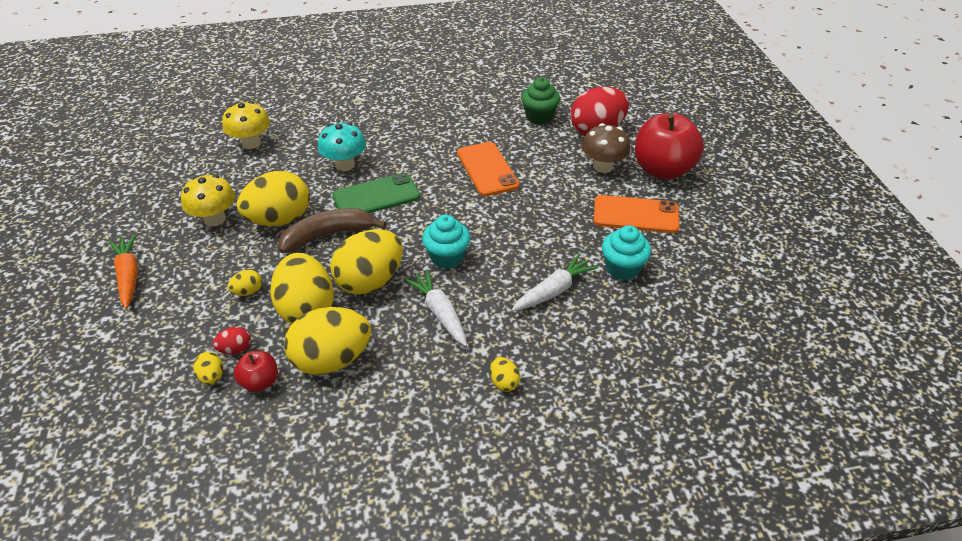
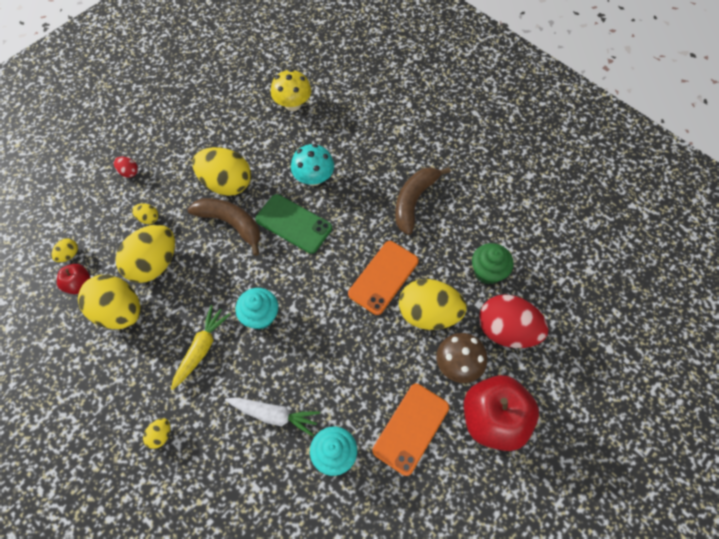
camera: 55 degrees right, 20 degrees up
(128, 276) = (121, 144): orange carrot -> none
(214, 219) = (201, 146): yellow mushroom -> none
(235, 349) = (97, 250): red egg -> red egg (129, 172)
(370, 281) = (203, 283): yellow egg -> yellow egg (428, 313)
(436, 122) = (414, 201): none -> brown banana
(440, 313) = (201, 349): white carrot -> yellow carrot
(636, 215) = (411, 428): orange phone -> orange phone turned 60 degrees clockwise

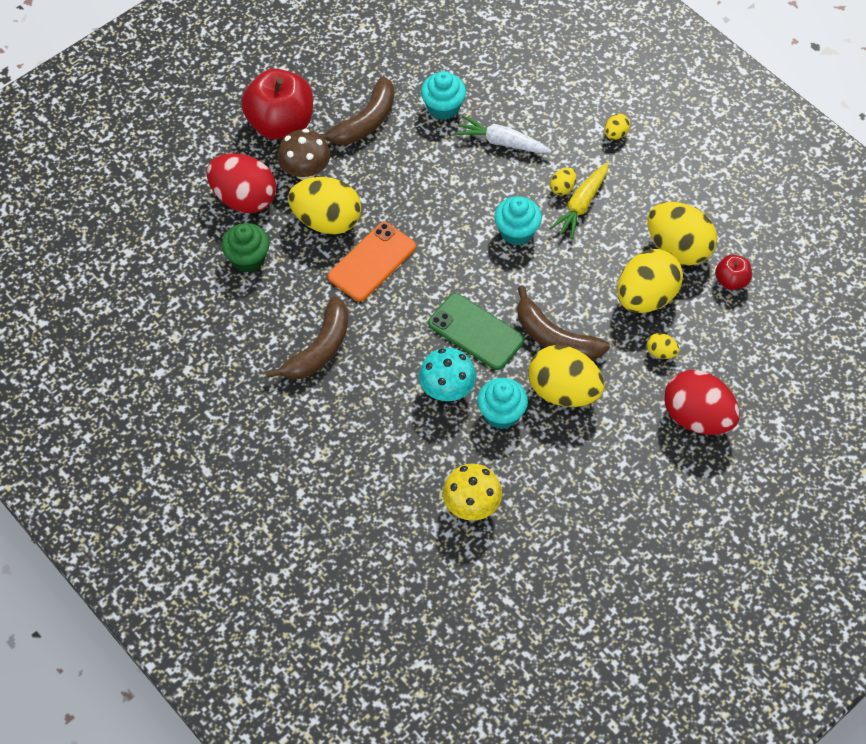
camera: 175 degrees left, 5 degrees down
(69, 255) = (752, 315): yellow egg -> yellow egg (562, 188)
(129, 172) = (697, 417): red egg -> red egg, size x2.32
(273, 164) = (501, 414): none -> turquoise cupcake
(411, 428) = (364, 122): orange phone -> brown banana

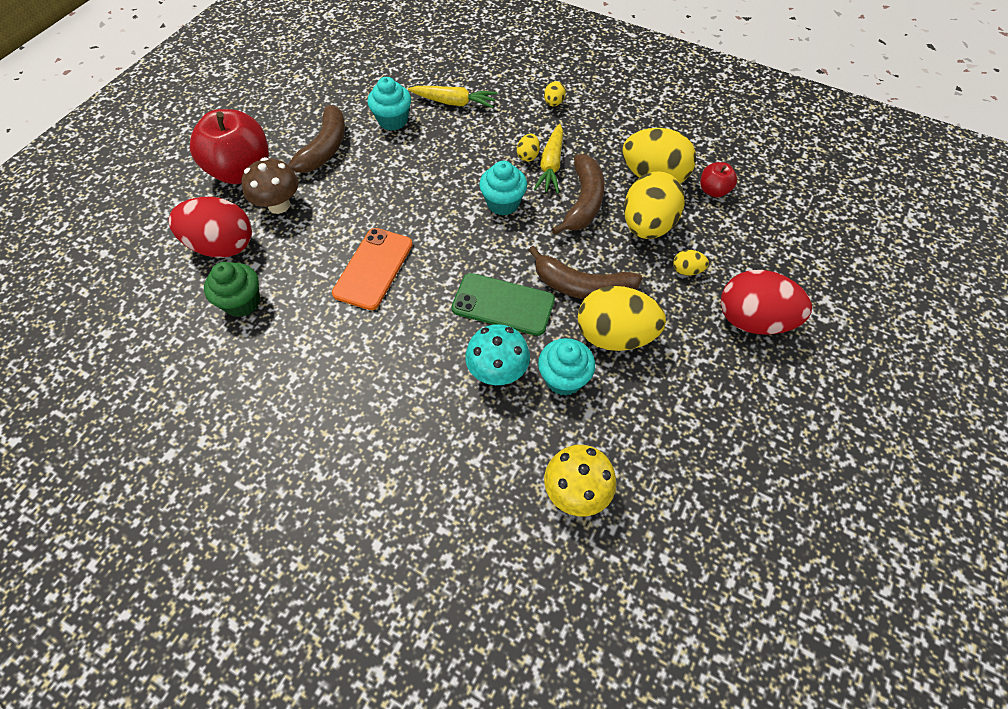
camera: 20 degrees left, 0 degrees up
(319, 349) = (346, 371): brown banana -> brown banana (583, 202)
(326, 221) = (314, 243): yellow egg -> none
(502, 142) = (458, 134): white carrot -> none
(512, 104) = (453, 102): none -> yellow carrot

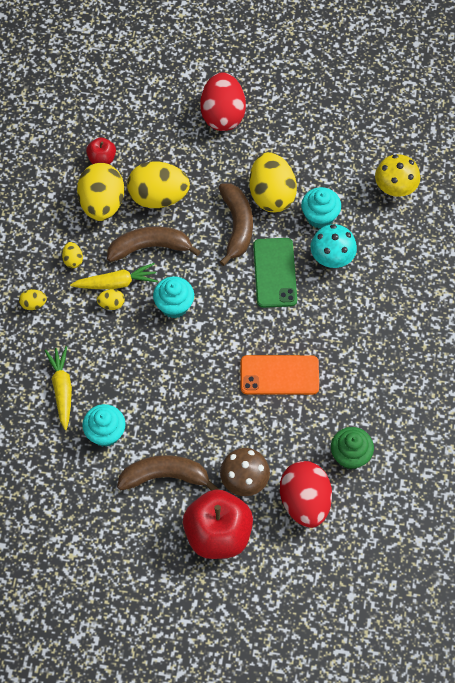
camera: 110 degrees left, 5 degrees up
(687, 270) = (193, 162): yellow egg -> yellow egg (73, 260)

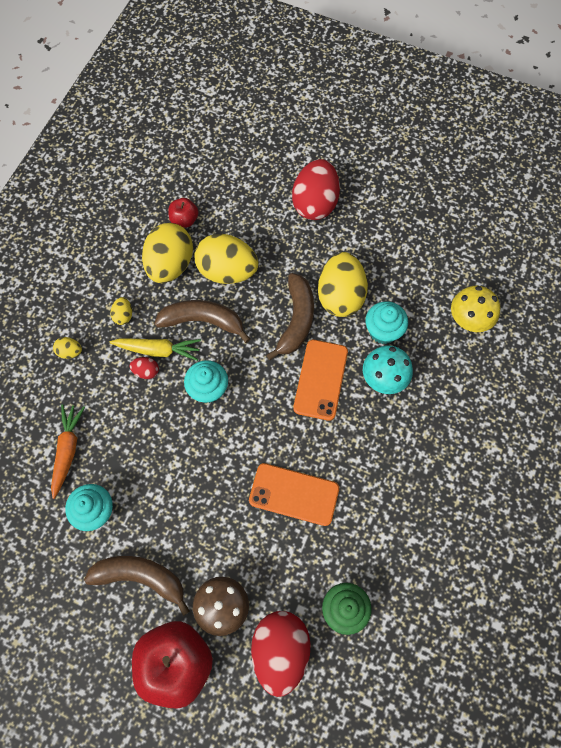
camera: 15 degrees right, 5 degrees up
(62, 389) = (67, 451): yellow carrot -> orange carrot
(111, 304) = (146, 371): yellow egg -> red egg
(275, 273) = (320, 379): green phone -> orange phone

